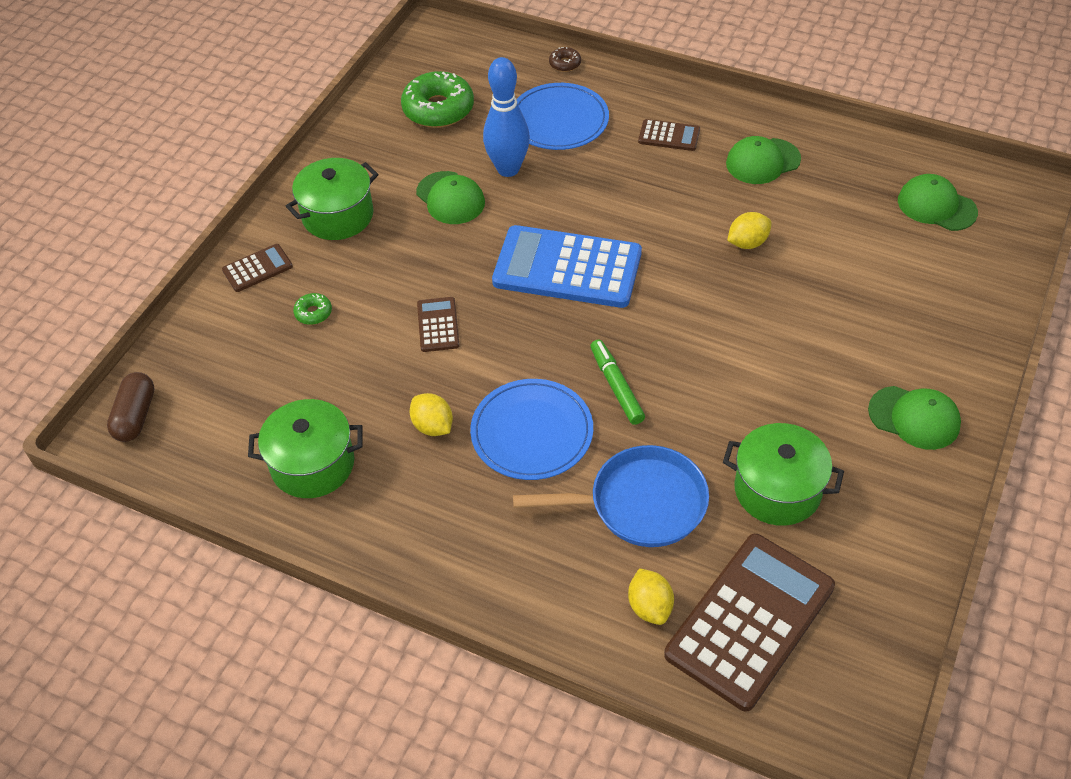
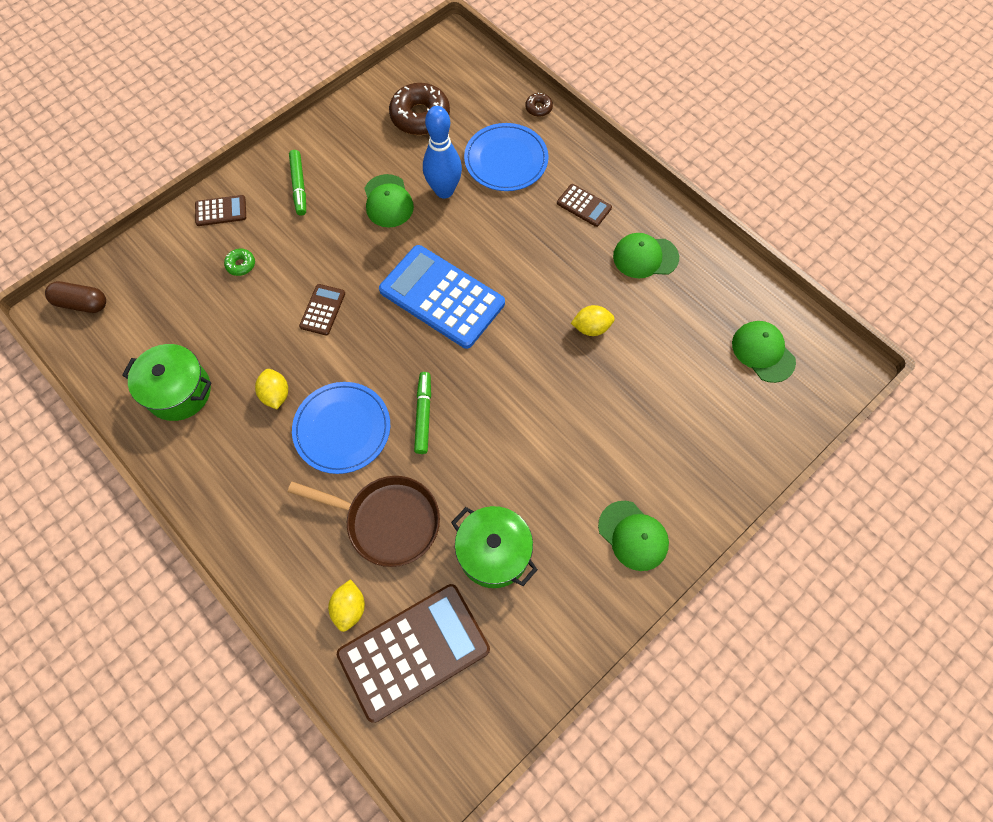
camera: 20 degrees right, 15 degrees up
(136, 416) = (82, 303): brown capsule -> brown capsule turned 75 degrees clockwise
(338, 215) = (299, 186): green pot -> green marker
(438, 109) = (420, 116): green donut -> brown donut
(640, 504) = (387, 521): blue pan -> brown pan

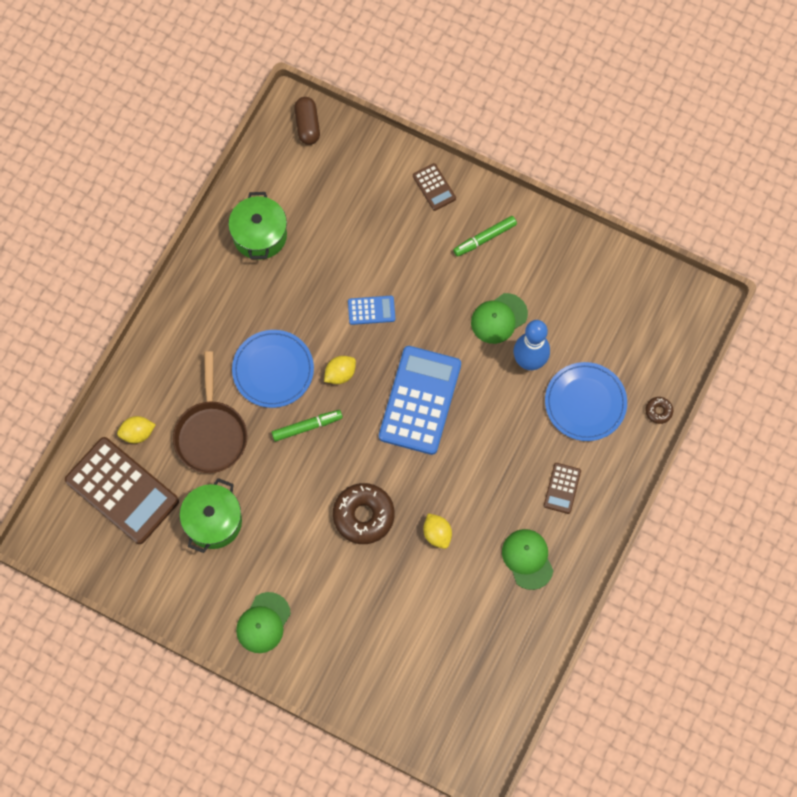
camera: 70 degrees right, 5 degrees up
(241, 265) = (388, 227): green donut -> none
(276, 394) = (283, 308): yellow lemon -> yellow lemon (340, 374)
(323, 310) = (371, 310): brown calculator -> blue calculator
(420, 116) = (603, 309): brown donut -> brown donut (363, 515)
(763, 352) = (468, 687): green cap -> none

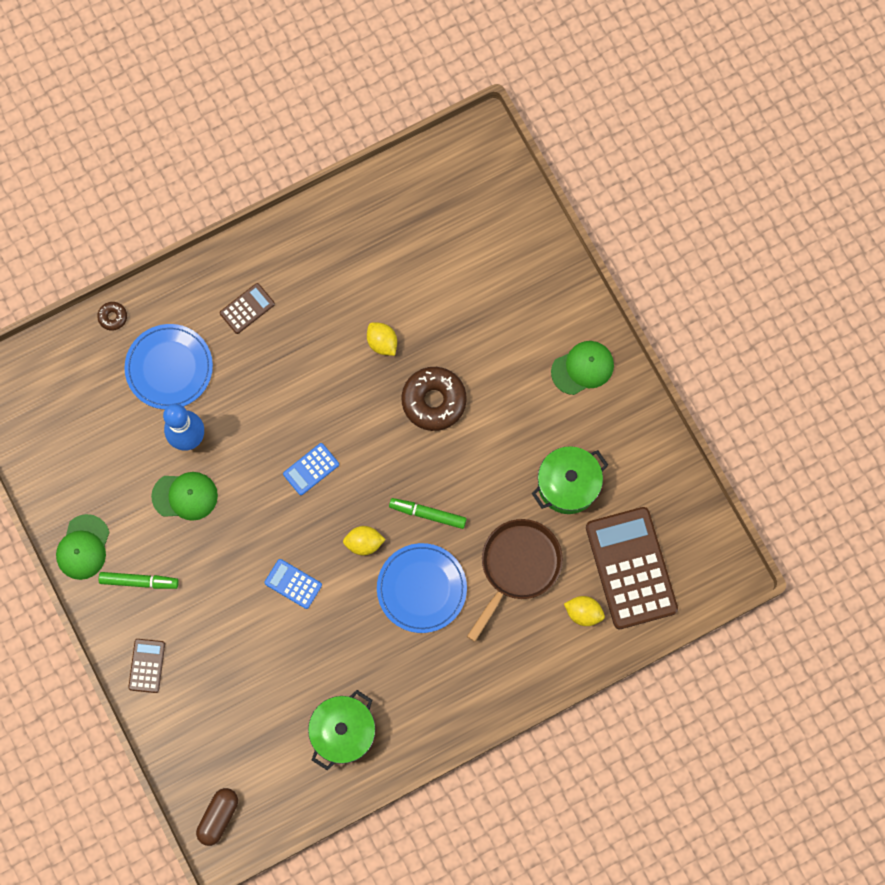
camera: 145 degrees left, 5 degrees up
(420, 400) = (311, 469): blue calculator -> blue calculator, size x0.46
(437, 534) = (382, 342): yellow lemon -> yellow lemon turned 45 degrees counterclockwise
(527, 559) = (322, 270): green cap -> green cap (83, 547)

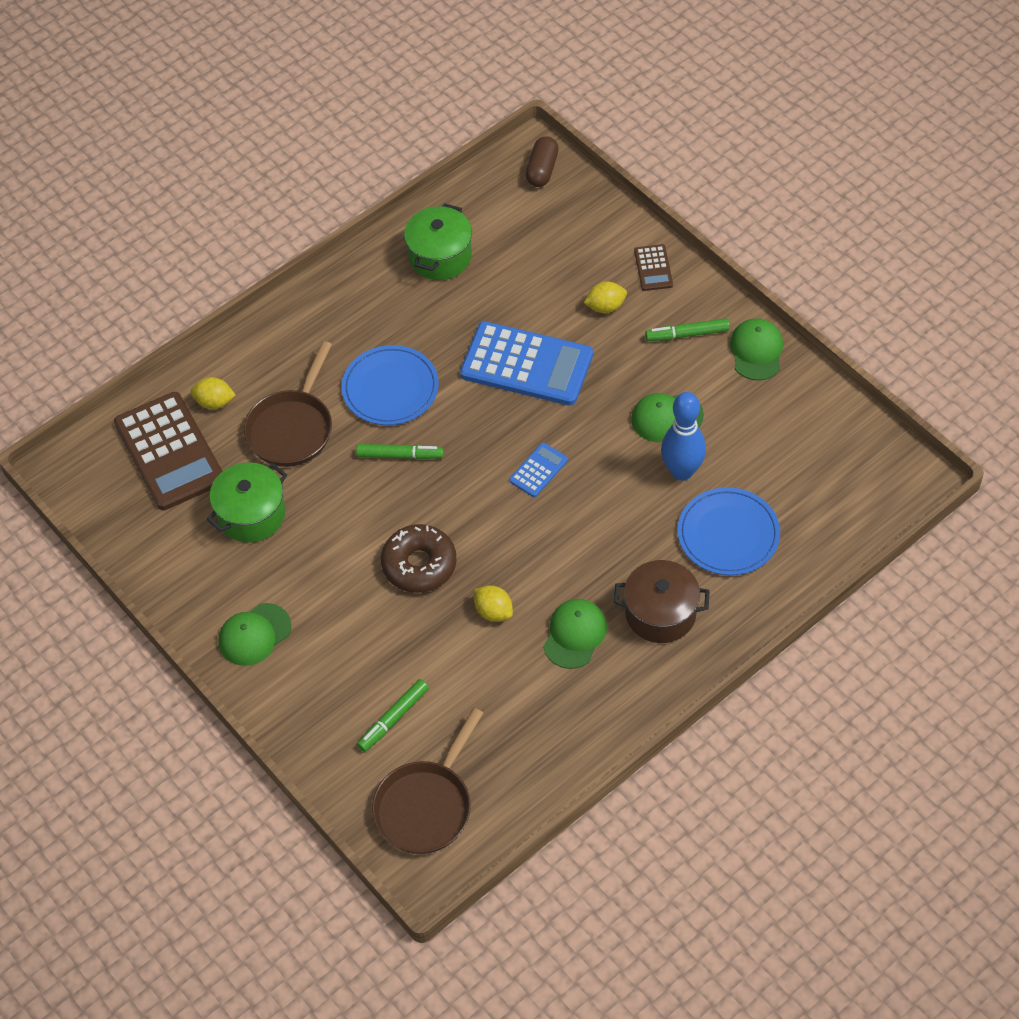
camera: 170 degrees right, 20 degrees down
(113, 317) = (811, 571): brown donut -> none
(247, 308) = (660, 613): brown calculator -> brown pot
(293, 584) = (526, 365): blue calculator -> blue calculator, size x2.18
(321, 306) = (575, 634): none -> green cap
(364, 543) = (462, 415): yellow lemon -> yellow lemon (605, 306)
(472, 190) = (426, 806): none -> brown pan
(483, 267) = (393, 719): none -> green marker

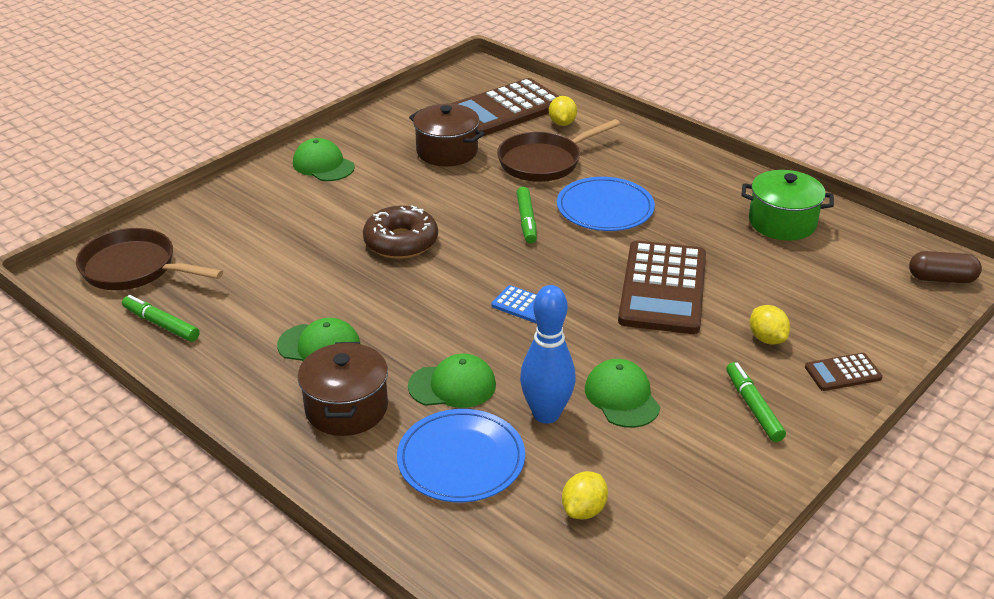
camera: 80 degrees right, 20 degrees down
(251, 514) = (447, 151): green pot -> brown pot
(292, 428) = (544, 162): brown pan -> brown pan turned 45 degrees counterclockwise
(393, 719) = (230, 242): green marker -> green marker (161, 324)
(493, 611) = (348, 290): yellow lemon -> yellow lemon (584, 510)
(526, 365) = (662, 288): blue calculator -> brown calculator
(756, 351) = (751, 472): green cap -> green cap (452, 385)

